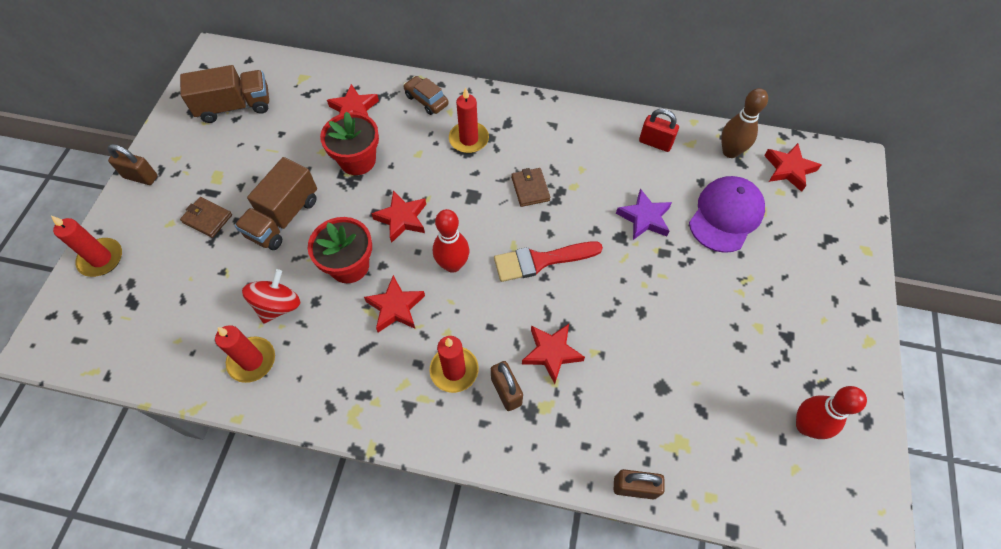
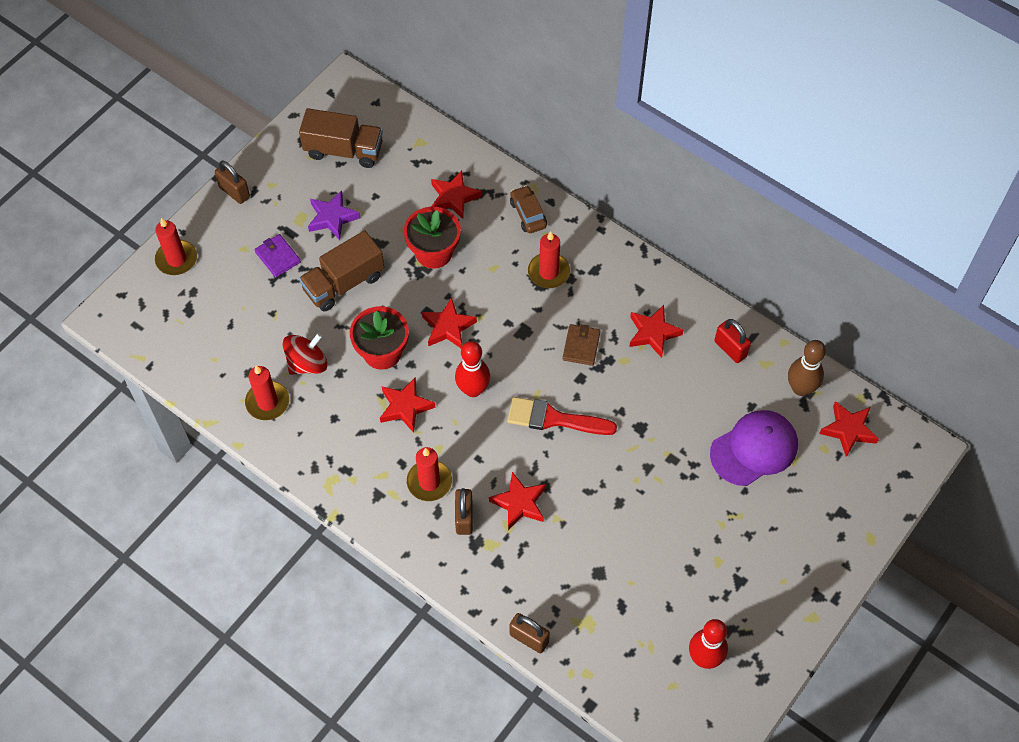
camera: 25 degrees right, 0 degrees up
(207, 218) = (278, 257): brown wallet -> purple wallet
(585, 155) = (653, 333): none -> red star
(644, 218) = (673, 419): purple star -> purple star (332, 217)

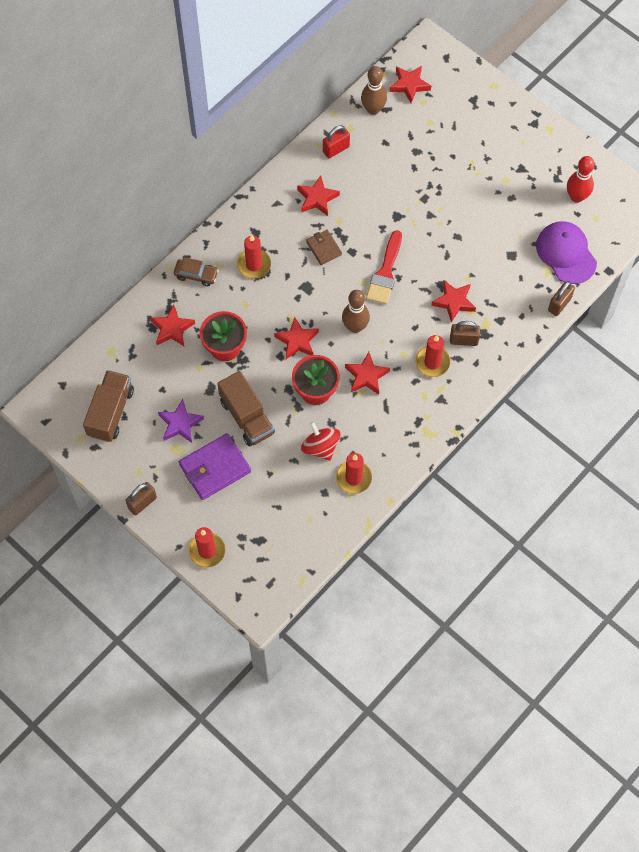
camera: 85 degrees left, 5 degrees up
(278, 257) = (215, 468): purple wallet -> purple wallet, size x1.77
(473, 389) = (355, 327): red bowling pin -> brown bowling pin
(528, 214) = (196, 275): brown car -> brown car turned 150 degrees counterclockwise
(581, 346) = (324, 248): brown wallet -> brown wallet turned 45 degrees clockwise
(754, 449) = (420, 145): purple cap -> purple cap (566, 253)

